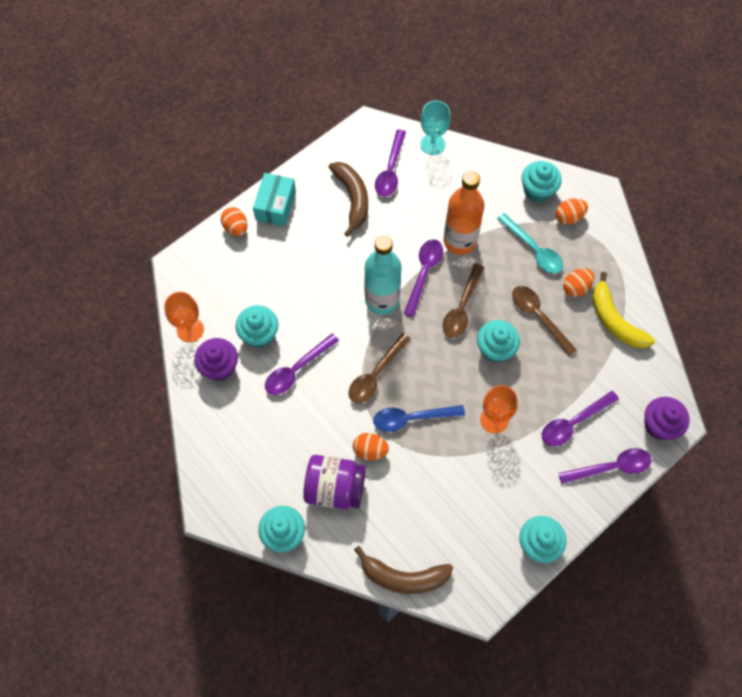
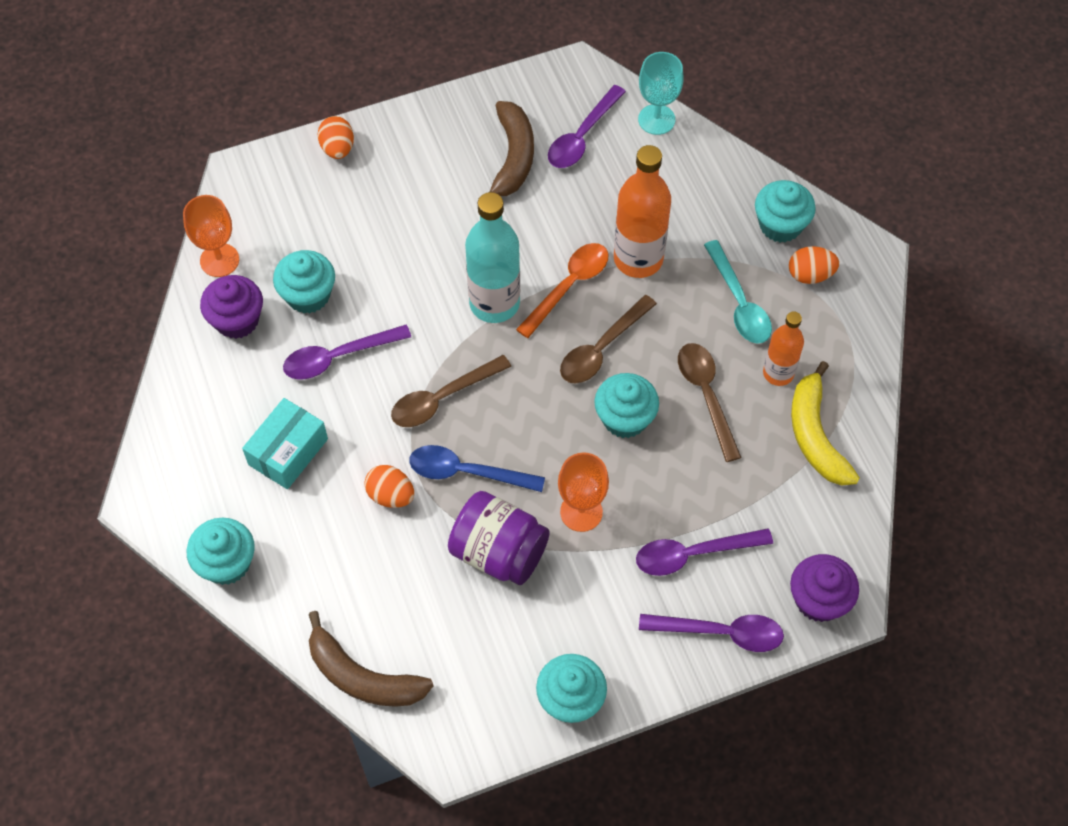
camera: 20 degrees right, 5 degrees down
(275, 205) = (404, 136): turquoise box -> turquoise box (288, 452)
(335, 488) = (321, 528): purple jar -> purple jar (499, 552)
(424, 273) = (569, 286): purple spoon -> orange spoon
(576, 287) = (778, 373): orange egg -> orange bottle

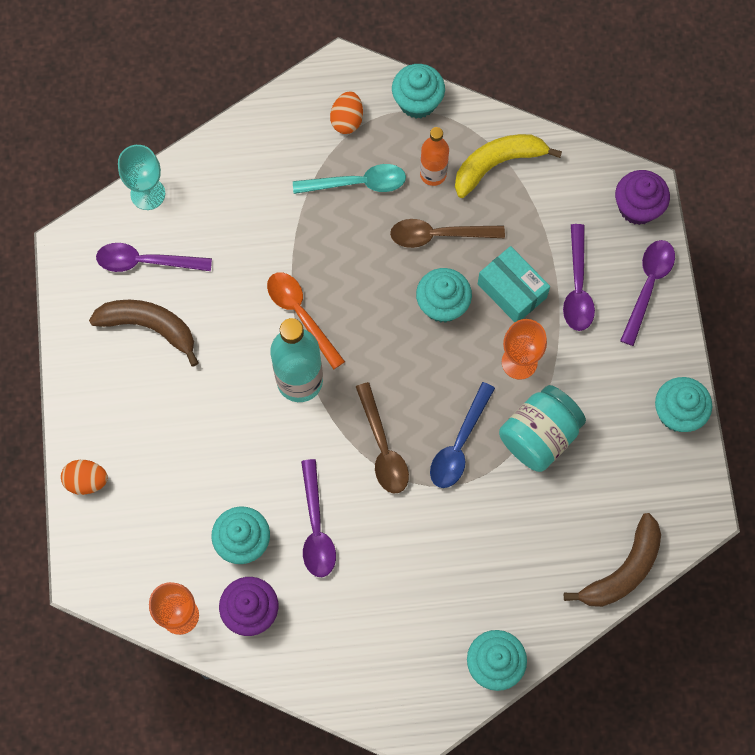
camera: 75 degrees left, 10 degrees up
(288, 452) = (400, 590): turquoise box -> turquoise box (512, 290)
(391, 495) = (465, 512): orange egg -> none
(499, 552) = (539, 436): purple jar -> turquoise jar
(582, 137) = (145, 262): purple spoon -> purple spoon turned 135 degrees clockwise
(601, 349) = (371, 305): brown spoon -> none
(638, 259) = (290, 250): orange bottle -> none
(780, 225) = (291, 128): turquoise cupcake -> turquoise cupcake (417, 102)
(815, 435) = (497, 164): yellow banana -> yellow banana turned 150 degrees clockwise

